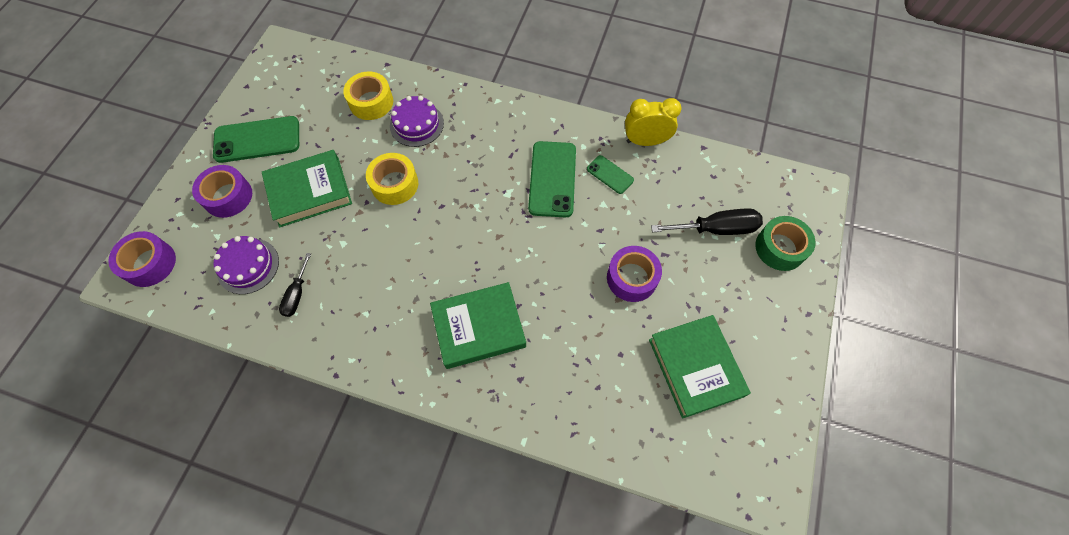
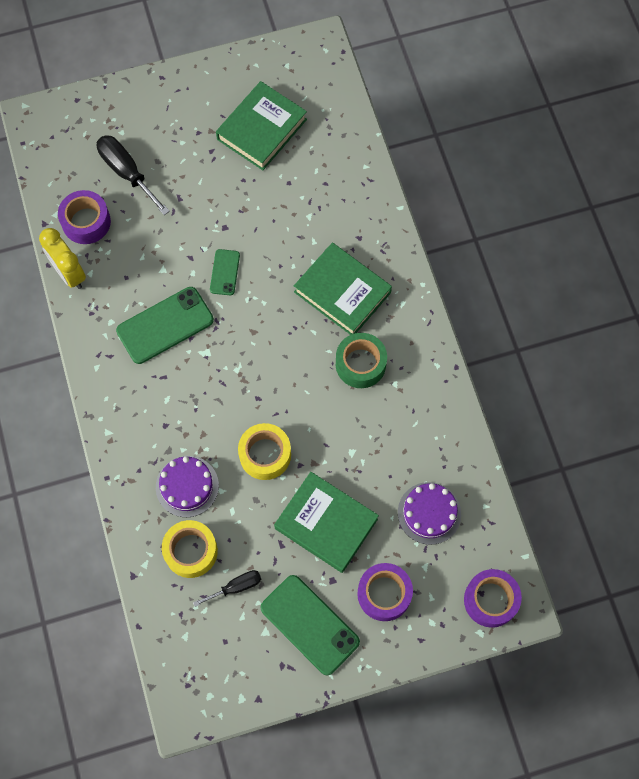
camera: 125 degrees left, 5 degrees up
(297, 294) = (421, 450): black screwdriver -> black screwdriver (236, 587)
(610, 174) = (127, 282): green phone -> green phone (225, 272)
(632, 278) = (218, 209): purple tape -> purple tape (86, 222)
(780, 248) = (113, 120): green tape -> green tape (360, 364)

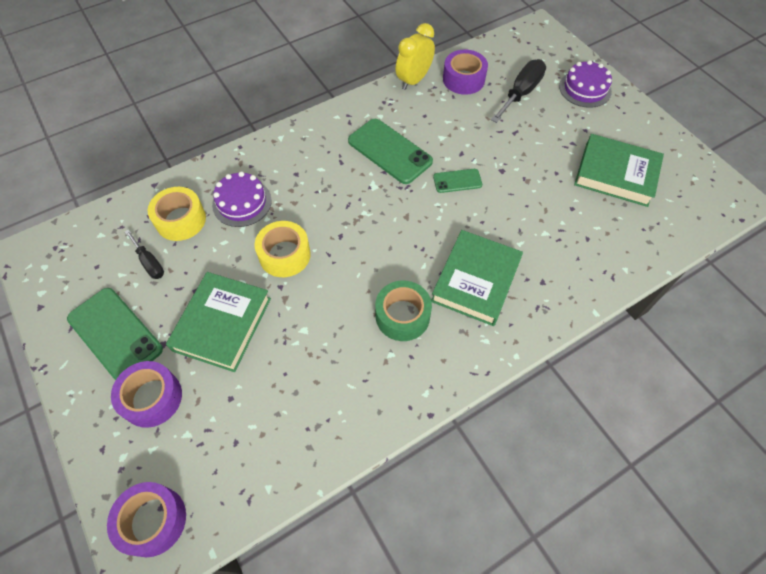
camera: 75 degrees right, 10 degrees down
(309, 624) = (115, 334): green phone -> green phone turned 75 degrees counterclockwise
(429, 513) = (249, 424): purple cake -> purple cake (585, 89)

